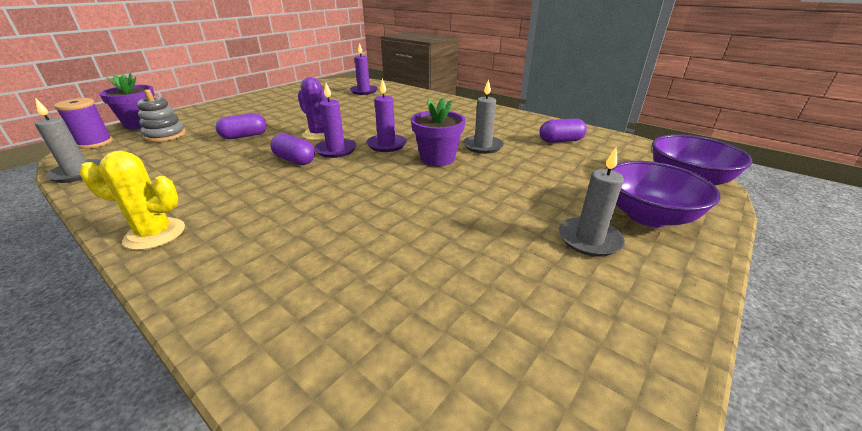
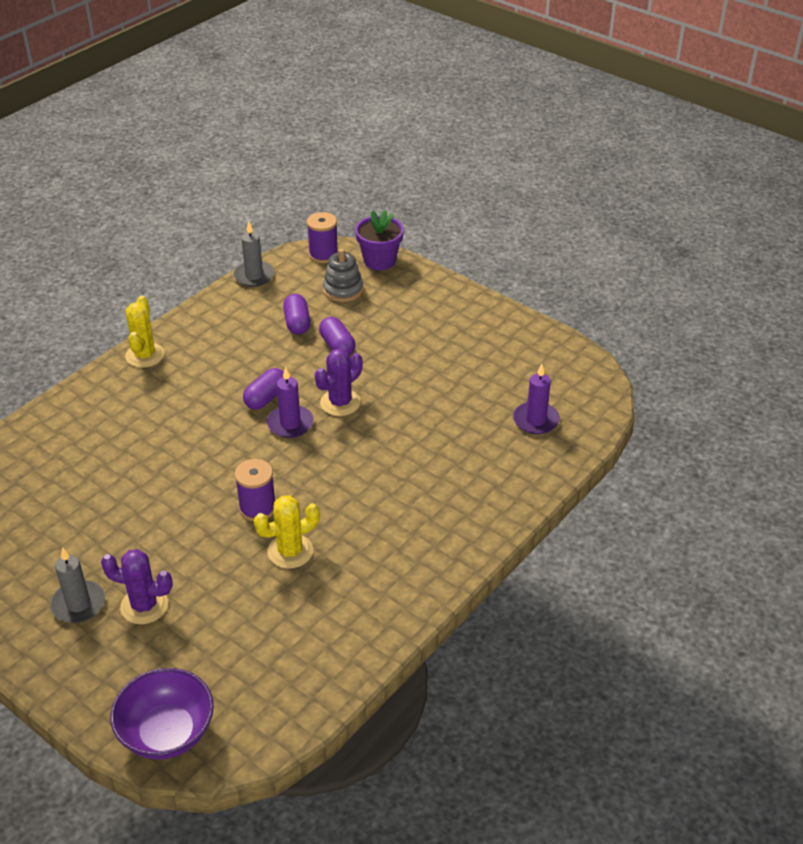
camera: 90 degrees right, 10 degrees up
(386, 145) = (302, 463): purple candle -> none
(437, 158) = (257, 508): purple flower pot -> purple spool
(482, 146) = (290, 551): grey candle -> yellow cactus
(560, 141) = (302, 637): purple capsule -> purple capsule (297, 323)
(568, 200) = (144, 606): none -> purple cactus
(647, 216) = (103, 661): purple bowl -> none

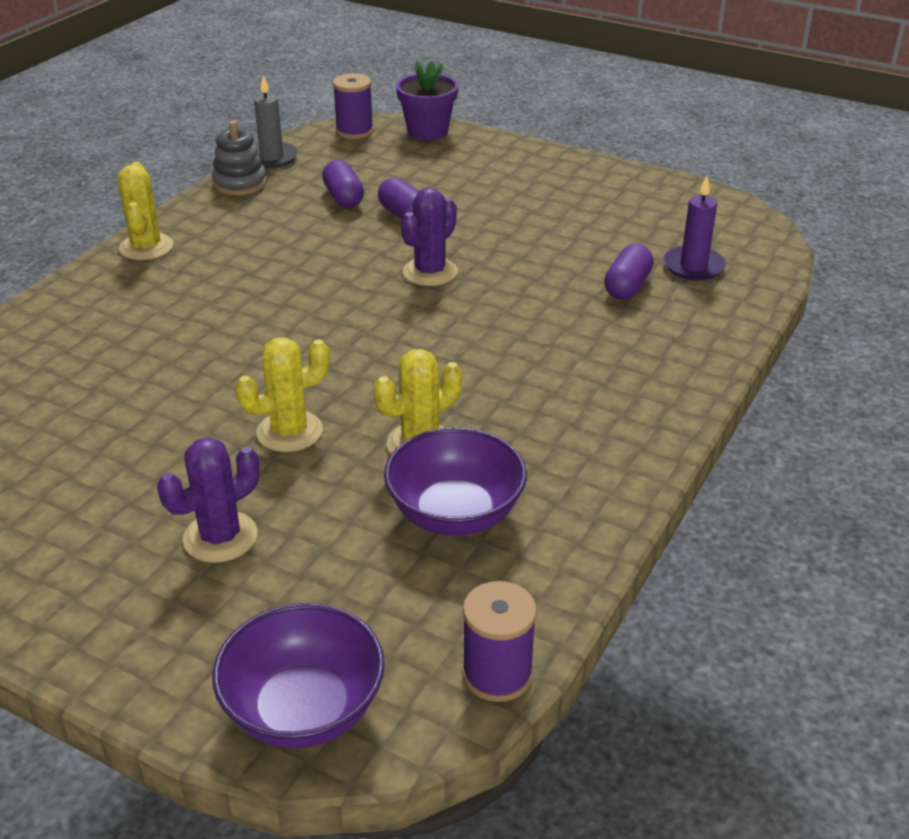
camera: 10 degrees left, 5 degrees down
(78, 604) = (115, 547): grey candle -> none
(144, 606) = (220, 537): purple cactus -> purple cactus turned 45 degrees counterclockwise
(207, 530) = (289, 432): none -> yellow cactus
(257, 508) = (355, 398): purple spool -> purple spool (497, 674)
(266, 398) = (327, 276): purple capsule -> purple capsule (627, 286)
(290, 423) = (370, 300): purple candle -> none
(297, 609) = (455, 514): none -> purple bowl
(343, 290) = (391, 161): grey stacking toy -> grey stacking toy (240, 183)

